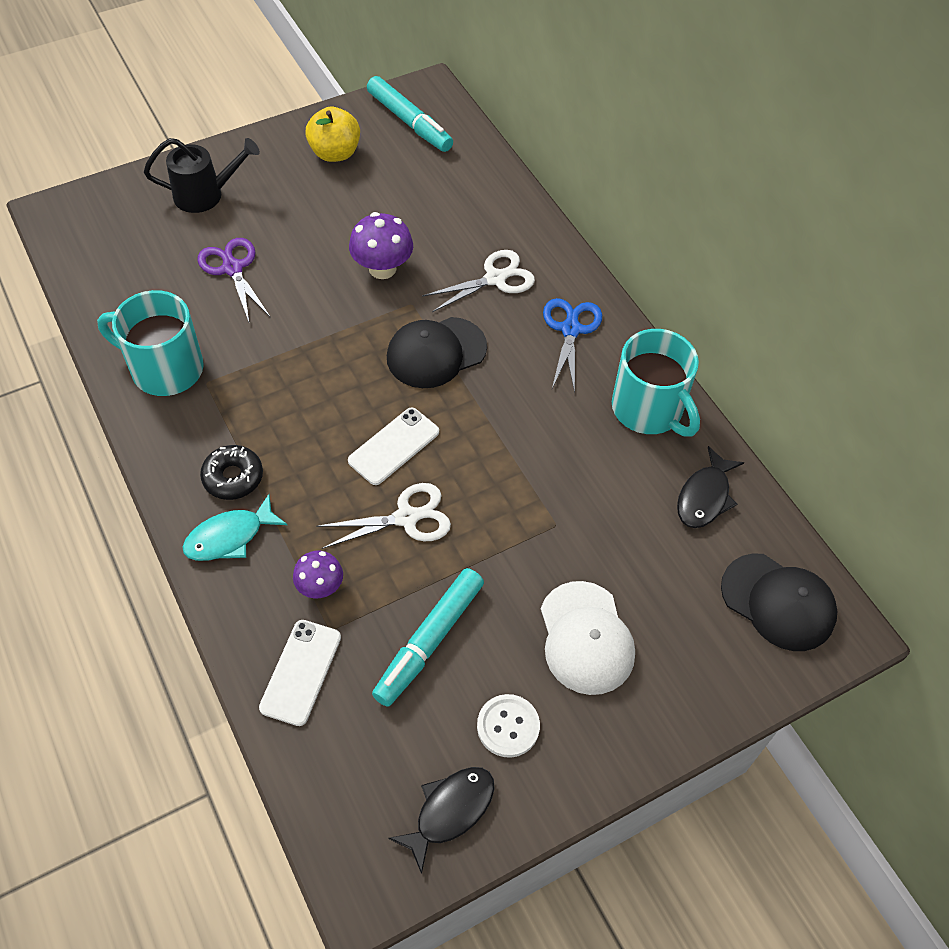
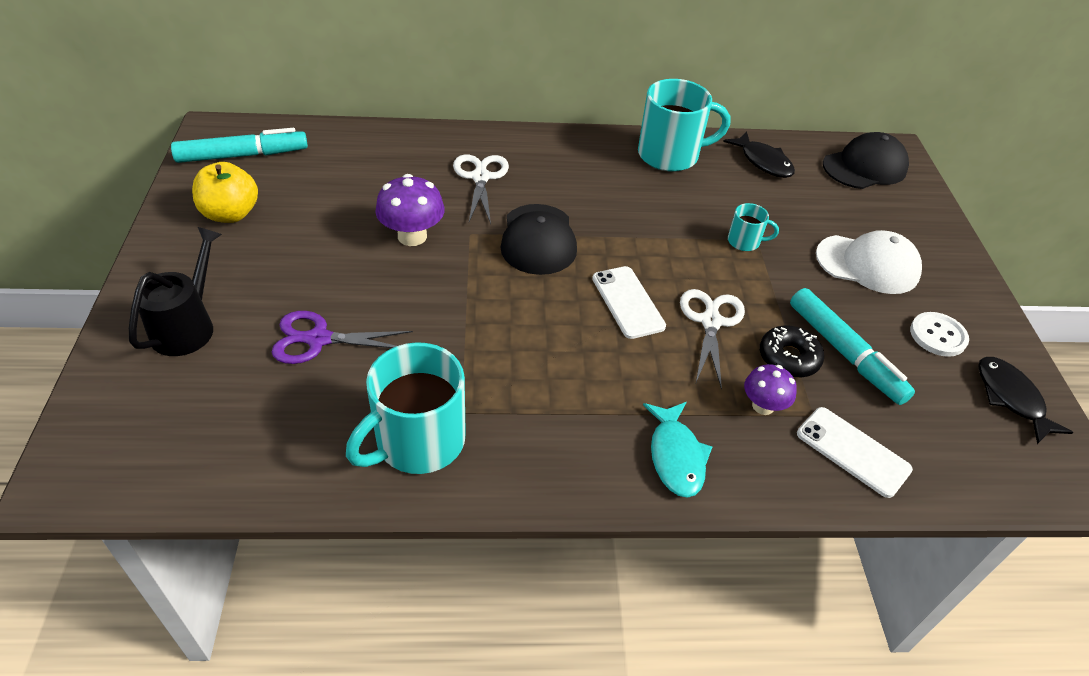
camera: 65 degrees left, 10 degrees down
(233, 477) = (602, 429): black donut -> black donut (788, 358)
(546, 515) = (744, 242): none -> turquoise mug
(570, 329) = (566, 161): blue scissors -> none

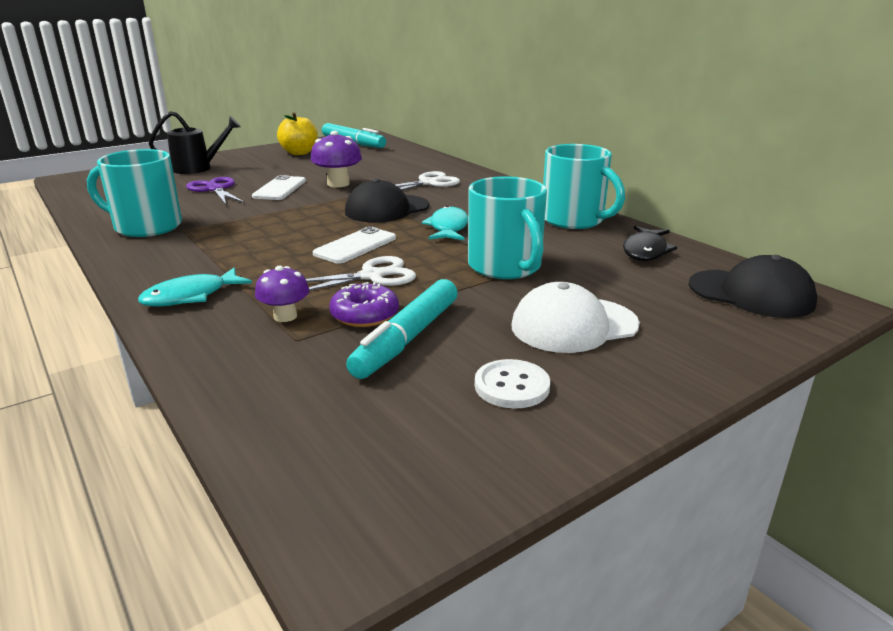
camera: 60 degrees right, 20 degrees down
(627, 227) = (448, 227): none -> turquoise fish
(744, 242) = (506, 267): turquoise mug -> turquoise mug, size x2.09
(788, 358) = (365, 315): black donut -> purple donut
(853, 451) = (261, 368): white phone -> white phone (280, 189)
(867, 264) = (574, 325): white cap -> white cap turned 90 degrees clockwise
(1011, 398) = (459, 457): black fish -> none

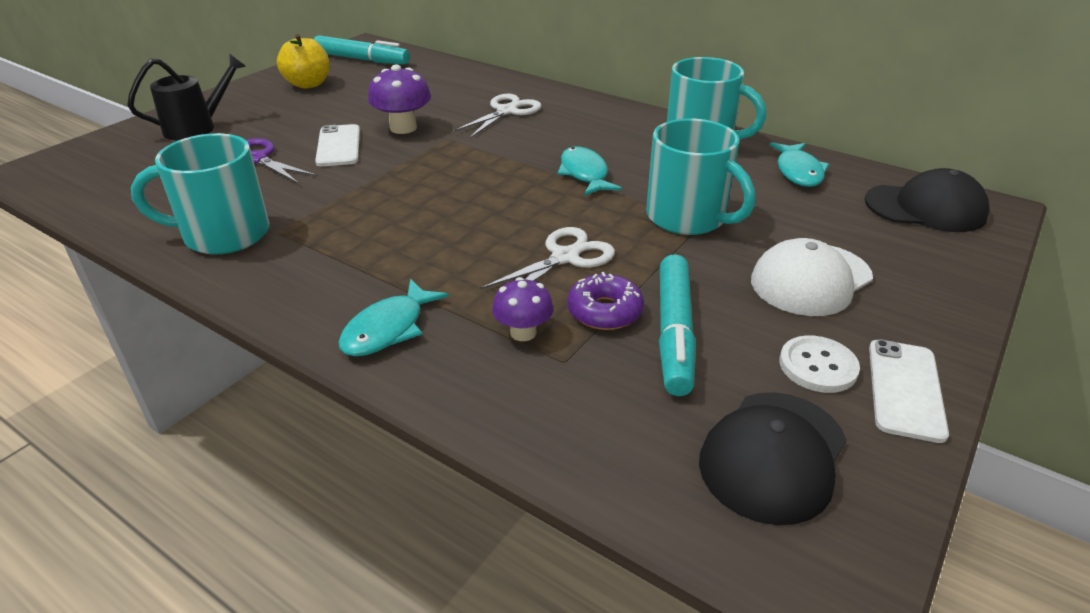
camera: 20 degrees left, 10 degrees up
(355, 246) = (508, 218): white phone -> white phone (905, 389)
(387, 209) = (494, 158): black cap -> black cap (773, 455)
(645, 251) = (798, 171): black fish -> turquoise fish

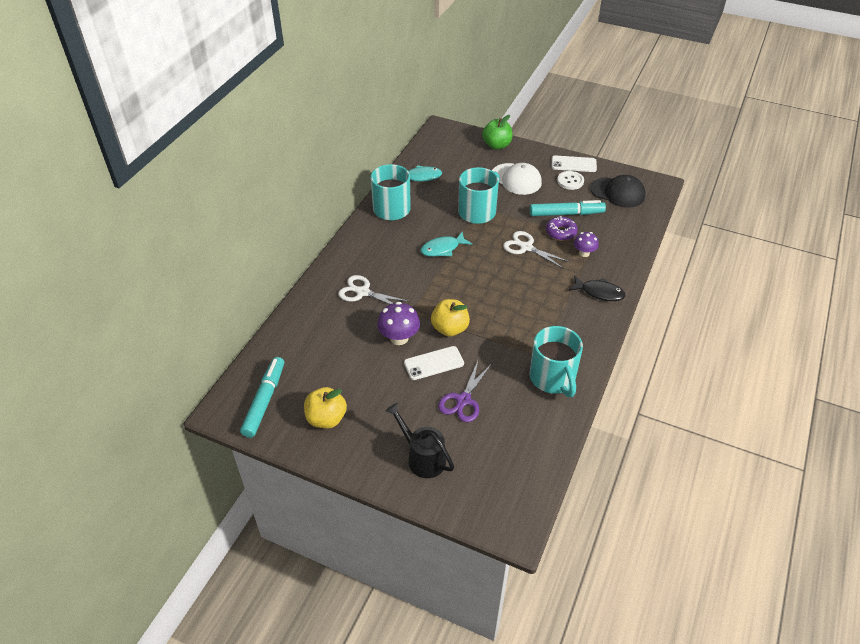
camera: 100 degrees left, 10 degrees up
(388, 329) = (599, 292): turquoise fish -> black fish
(396, 163) = (450, 328): none -> yellow apple
(925, 208) = (447, 144): black cap -> none
(951, 271) = (497, 145): none -> green apple

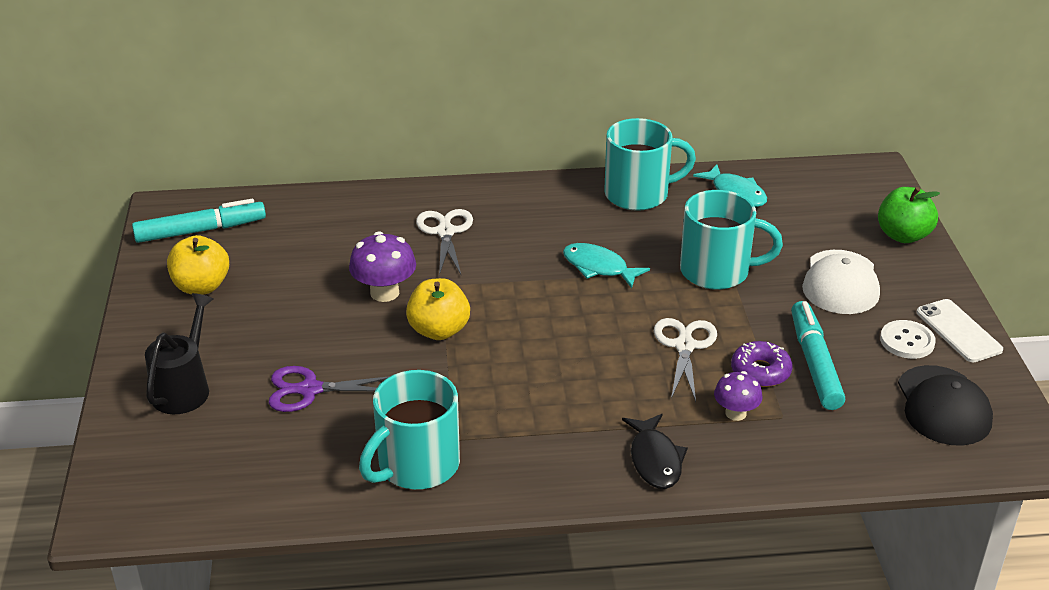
camera: 60 degrees right, 10 degrees down
(434, 363) = (360, 339): white phone -> none
(566, 214) = (815, 363): turquoise marker -> turquoise marker turned 150 degrees counterclockwise

